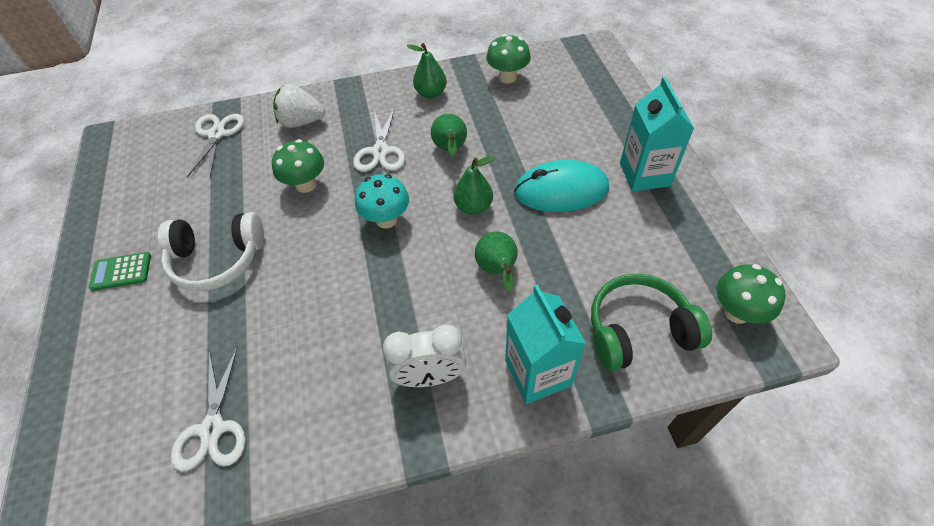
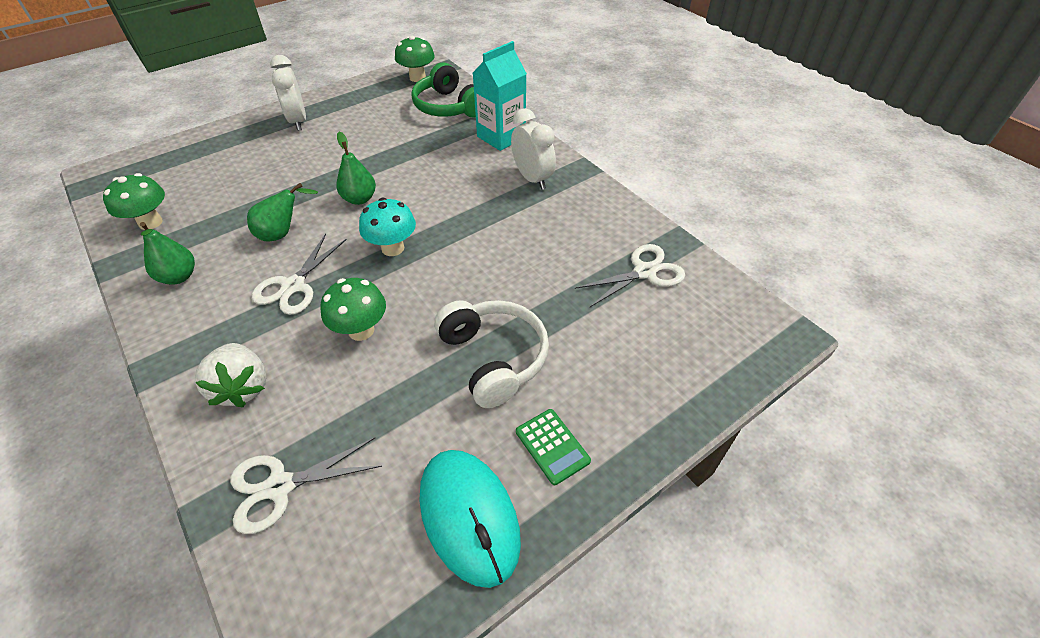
camera: 115 degrees left, 5 degrees down
(380, 151) = (293, 286): white scissors -> white scissors turned 135 degrees clockwise
(497, 271) = (425, 170): green pear -> none
(561, 190) = (326, 157): turquoise mouse -> turquoise mouse (469, 516)
(644, 174) = (298, 121): turquoise carton -> white clock

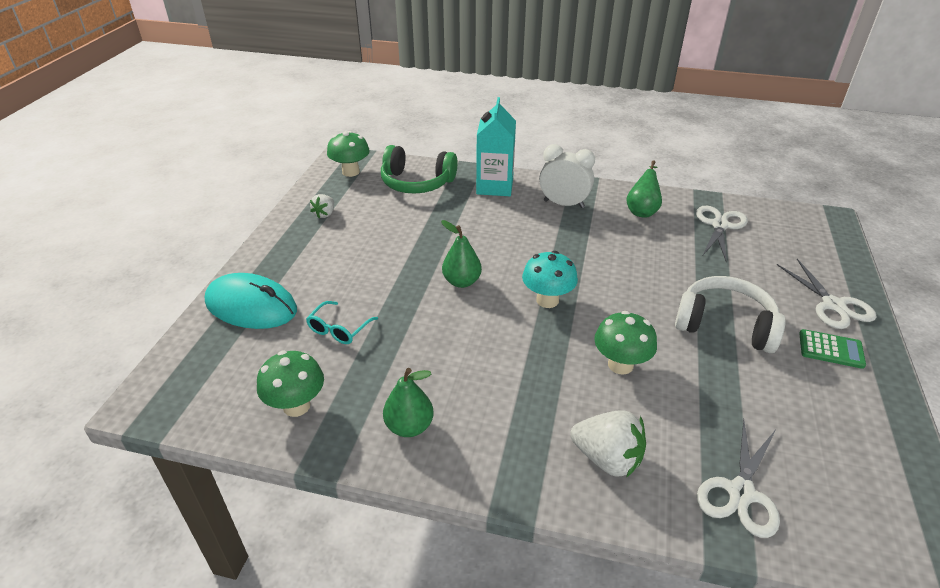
camera: 40 degrees left, 10 degrees down
(241, 188) = (339, 329): none -> turquoise glasses
(282, 233) = (442, 340): green pear -> green pear (642, 211)
(293, 286) = (520, 370): white scissors -> white scissors (833, 305)
(298, 121) = (297, 252): white clock -> none
(354, 102) = (325, 214): none -> white strawberry
(469, 516) = (857, 417): turquoise mouse -> turquoise mouse (251, 306)

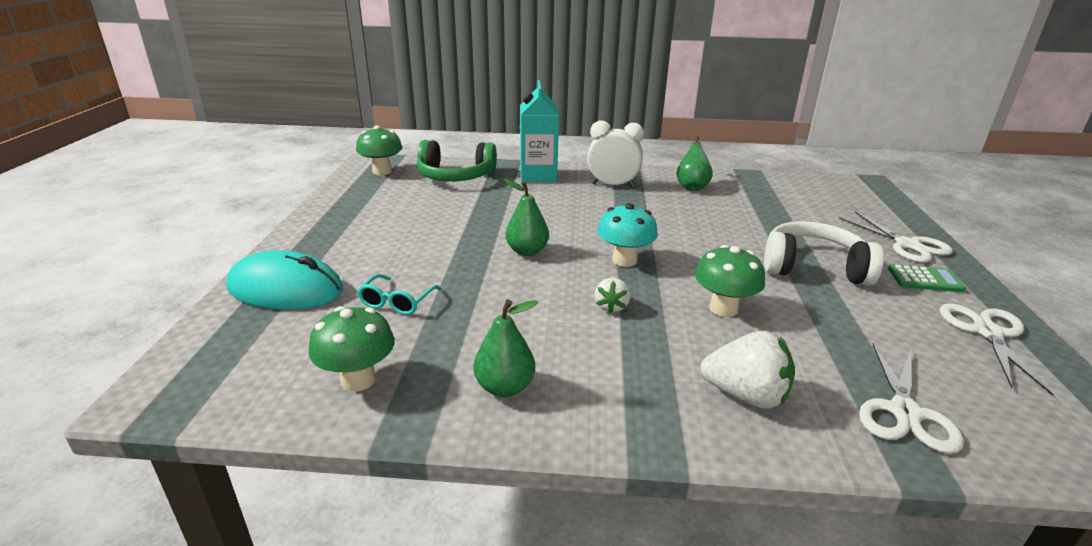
camera: 10 degrees left, 10 degrees down
(325, 214) = (360, 205): white strawberry -> white strawberry (611, 307)
(719, 225) = (770, 193): white scissors -> white scissors (987, 332)

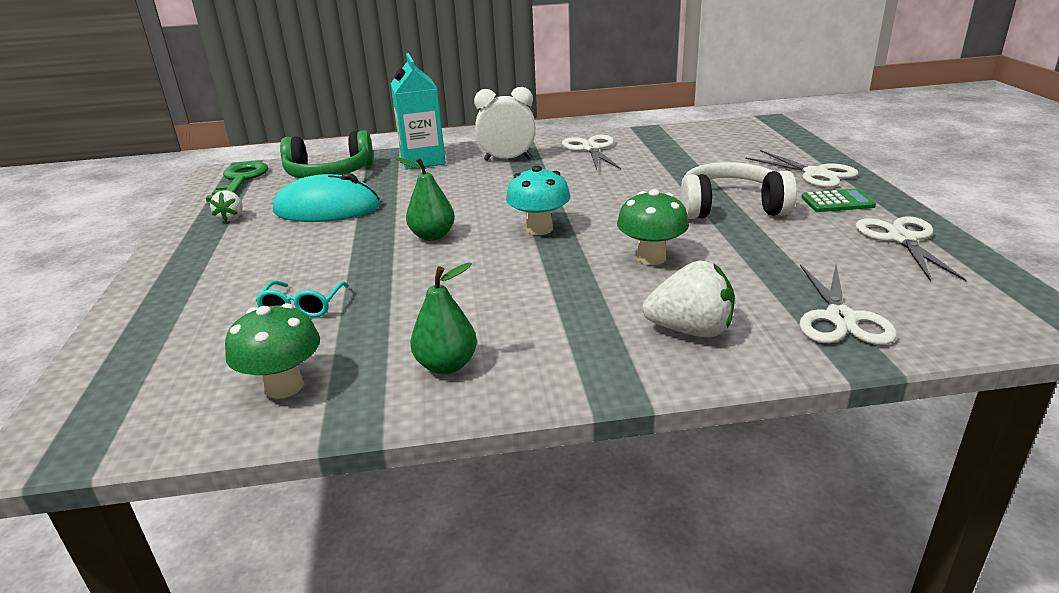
camera: 10 degrees left, 0 degrees up
(285, 289) = (167, 314): turquoise mouse -> turquoise mouse (327, 208)
(382, 171) = (240, 180): green mushroom -> green key
(611, 307) = (537, 274): white strawberry -> white strawberry (231, 218)
(692, 186) = (591, 149): green pear -> white scissors

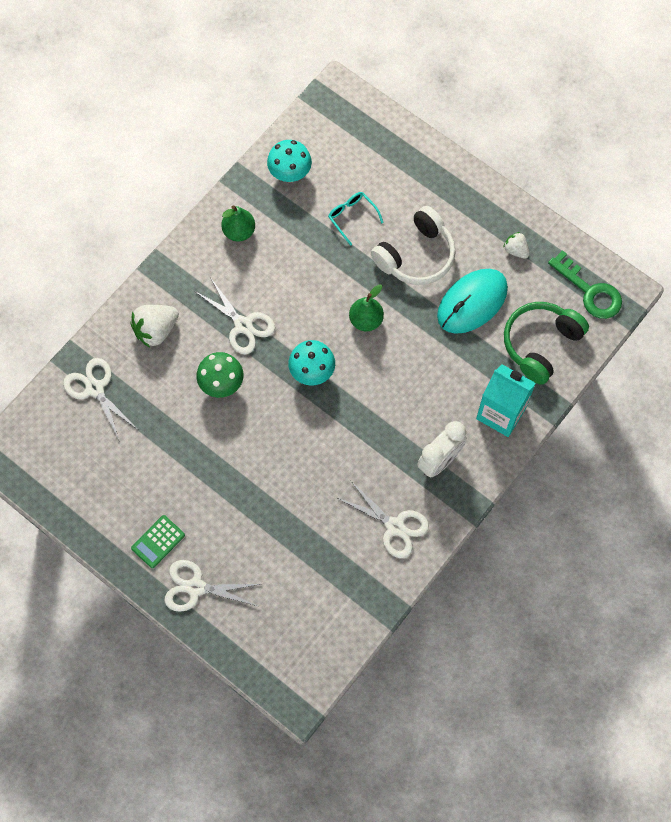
camera: 135 degrees right, 40 degrees up
(284, 386) = (290, 174): green mushroom -> turquoise mushroom
(730, 207) = (219, 485): white headphones -> white headphones (416, 256)
(902, 239) = (98, 507): white scissors -> white scissors (243, 325)

